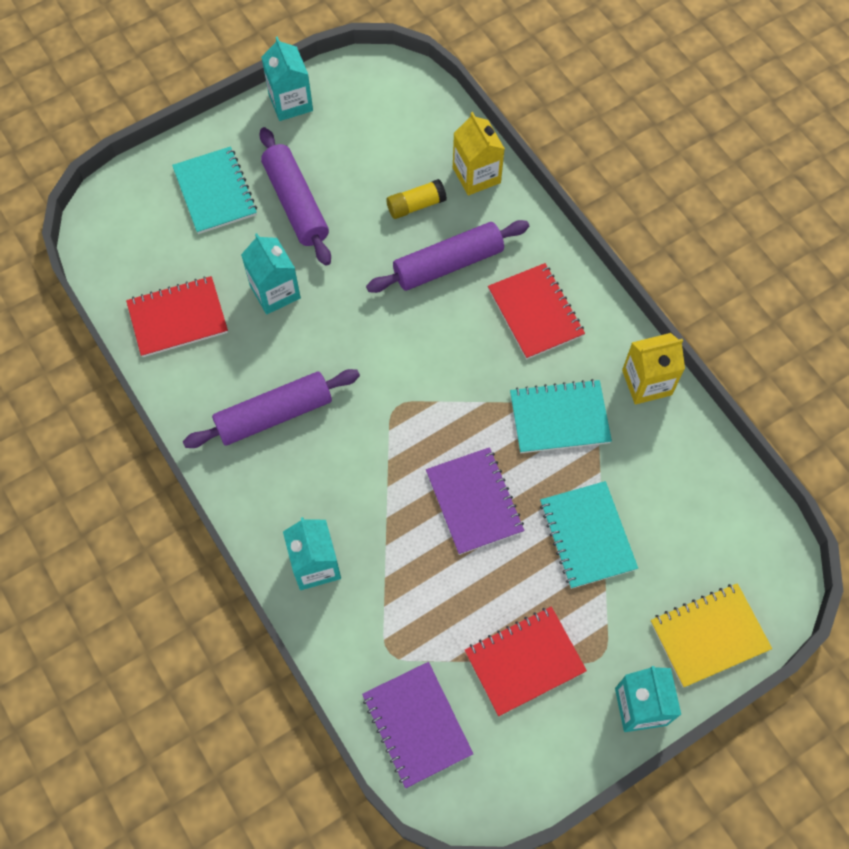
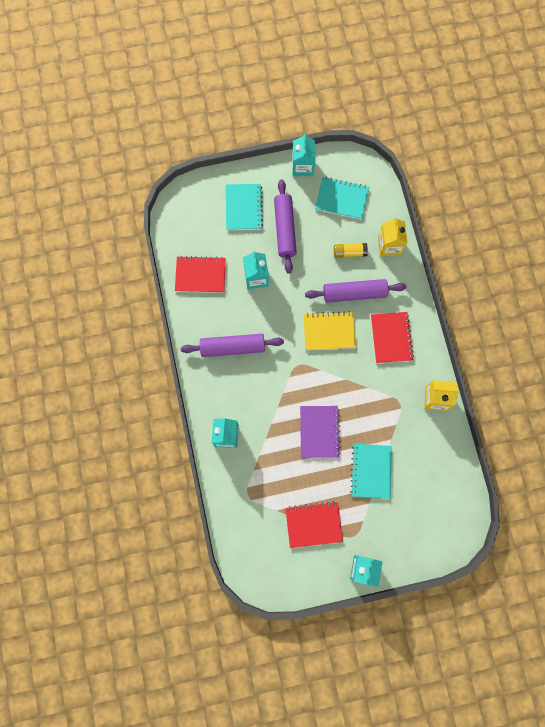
camera: 20 degrees right, 10 degrees up
(416, 725) = (248, 536): purple notebook -> none
(559, 418) = (381, 402): turquoise notebook -> turquoise notebook (341, 199)
(709, 635) = (413, 546): yellow notebook -> yellow notebook (329, 331)

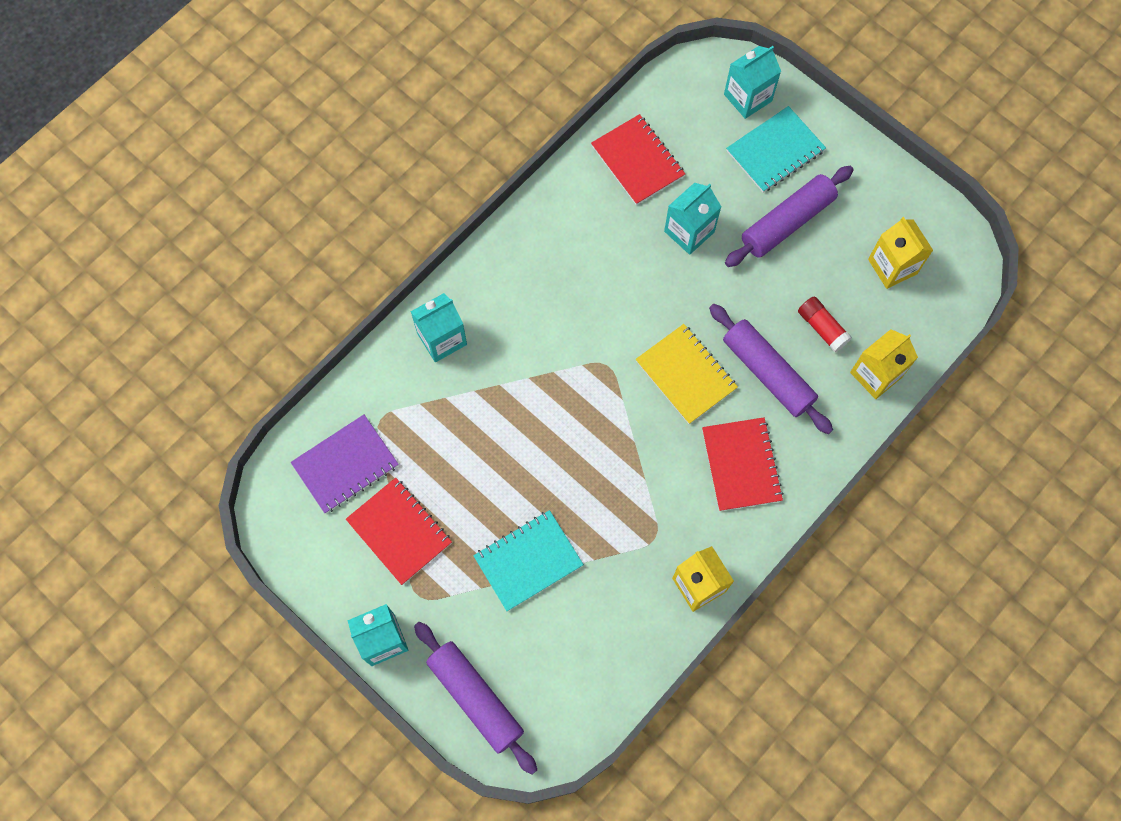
camera: 55 degrees right, 5 degrees down
(232, 347) = (568, 266): purple rolling pin -> purple rolling pin (475, 698)
(302, 166) = (897, 185): turquoise carton -> turquoise carton (747, 97)
(319, 432) = (534, 455): purple notebook -> purple notebook (345, 465)
(341, 199) = (892, 266): turquoise notebook -> yellow carton
(349, 252) = (822, 328): yellow glue stick -> red glue stick
(391, 338) = (741, 465): red notebook -> red notebook turned 60 degrees counterclockwise

